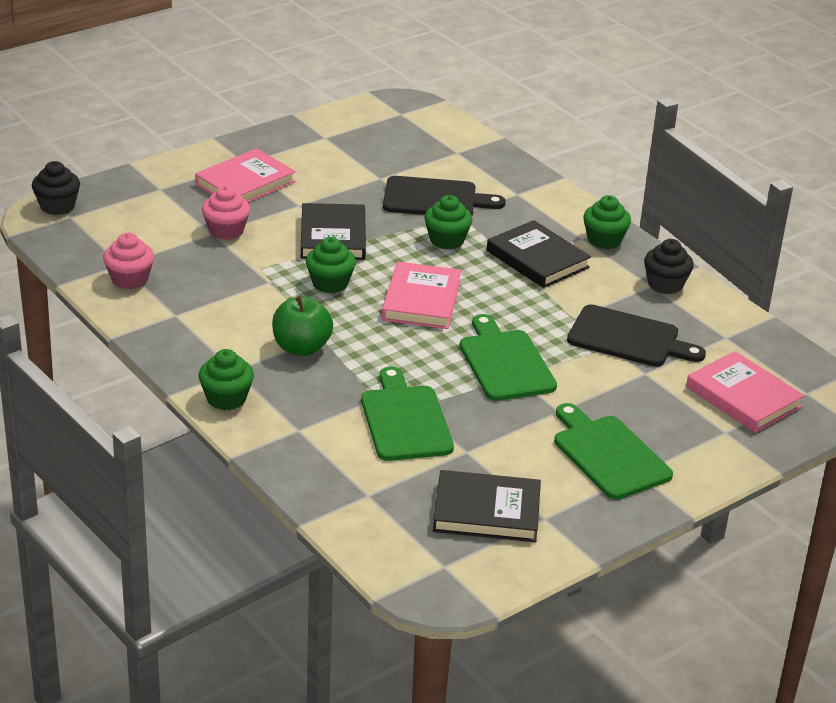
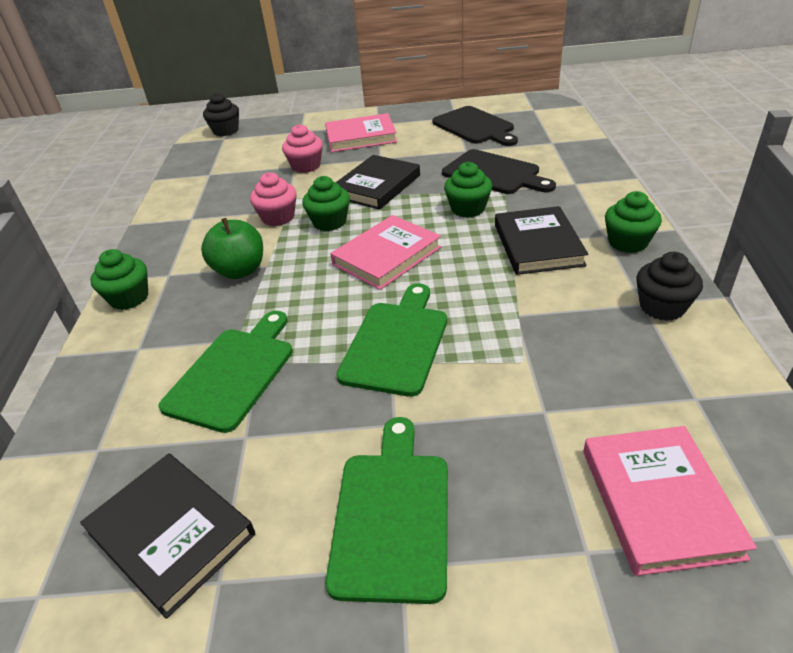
camera: 40 degrees right, 5 degrees up
(130, 279) = (199, 186): pink cupcake -> pink cupcake (278, 217)
(628, 338) = (562, 358): black cutting board -> black cutting board (475, 127)

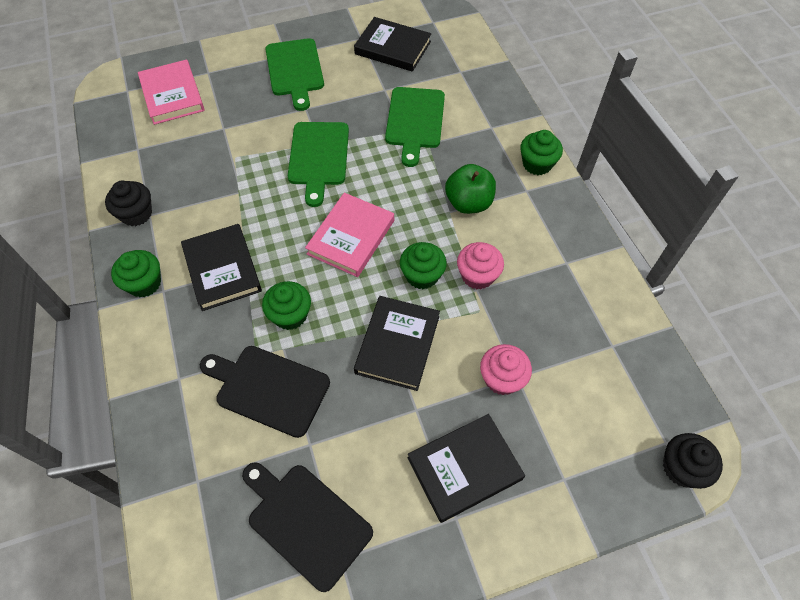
camera: 160 degrees right, 20 degrees up
(361, 137) = (464, 468): pink book -> black book

